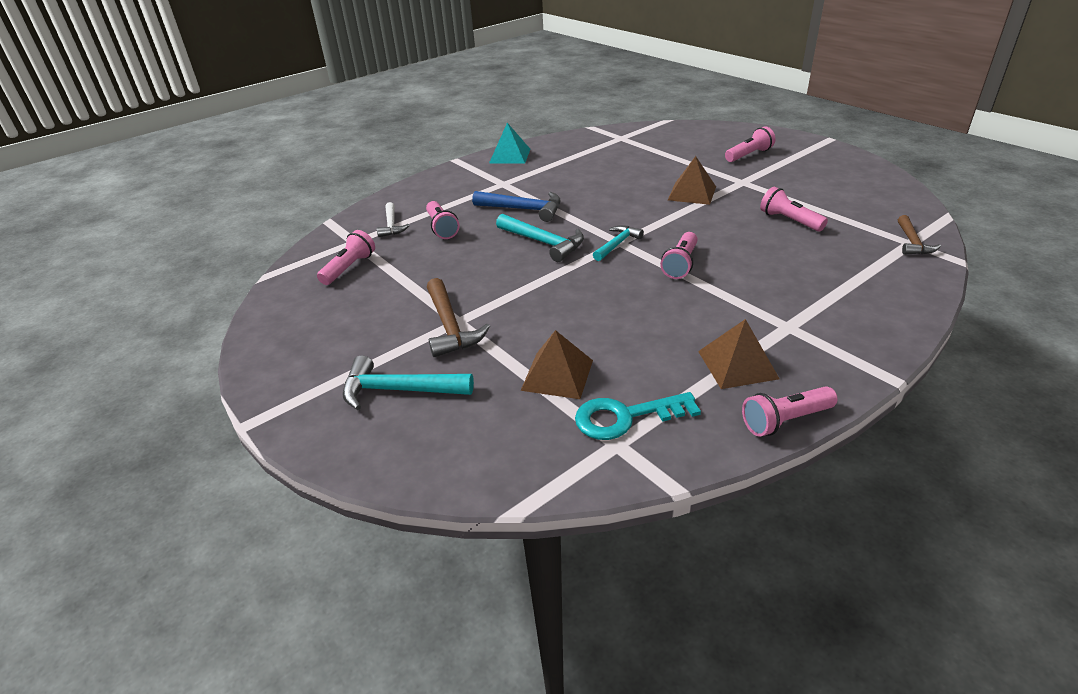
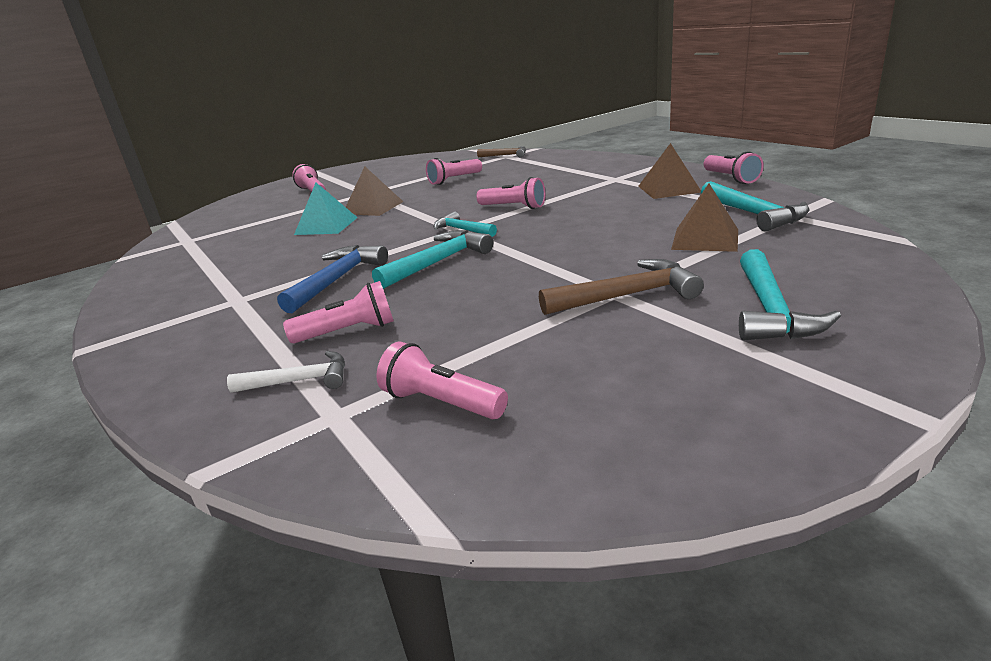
camera: 85 degrees left, 10 degrees down
(510, 156) = (139, 303): turquoise pyramid -> turquoise pyramid (326, 226)
(626, 417) = (754, 214): turquoise key -> turquoise hammer

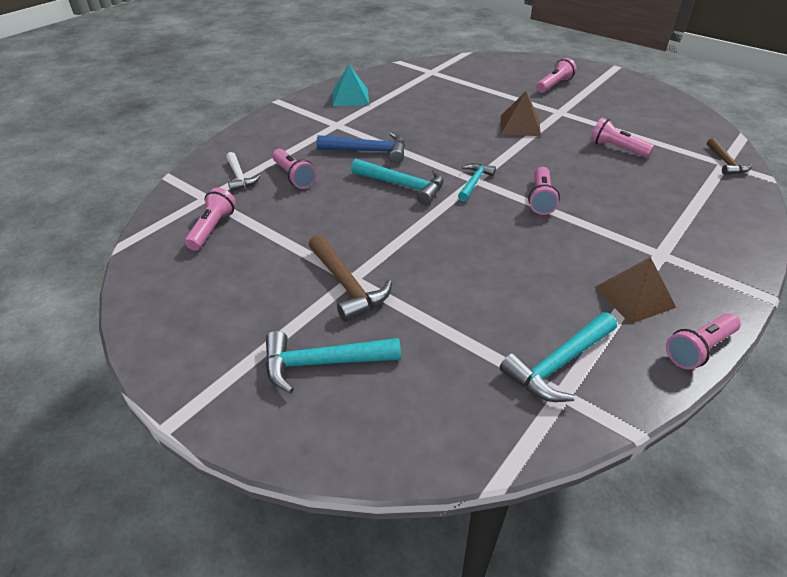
camera: 70 degrees right, 15 degrees up
(326, 226) = (471, 116): turquoise pyramid -> turquoise pyramid (350, 97)
(705, 239) = (475, 327): brown pyramid -> none

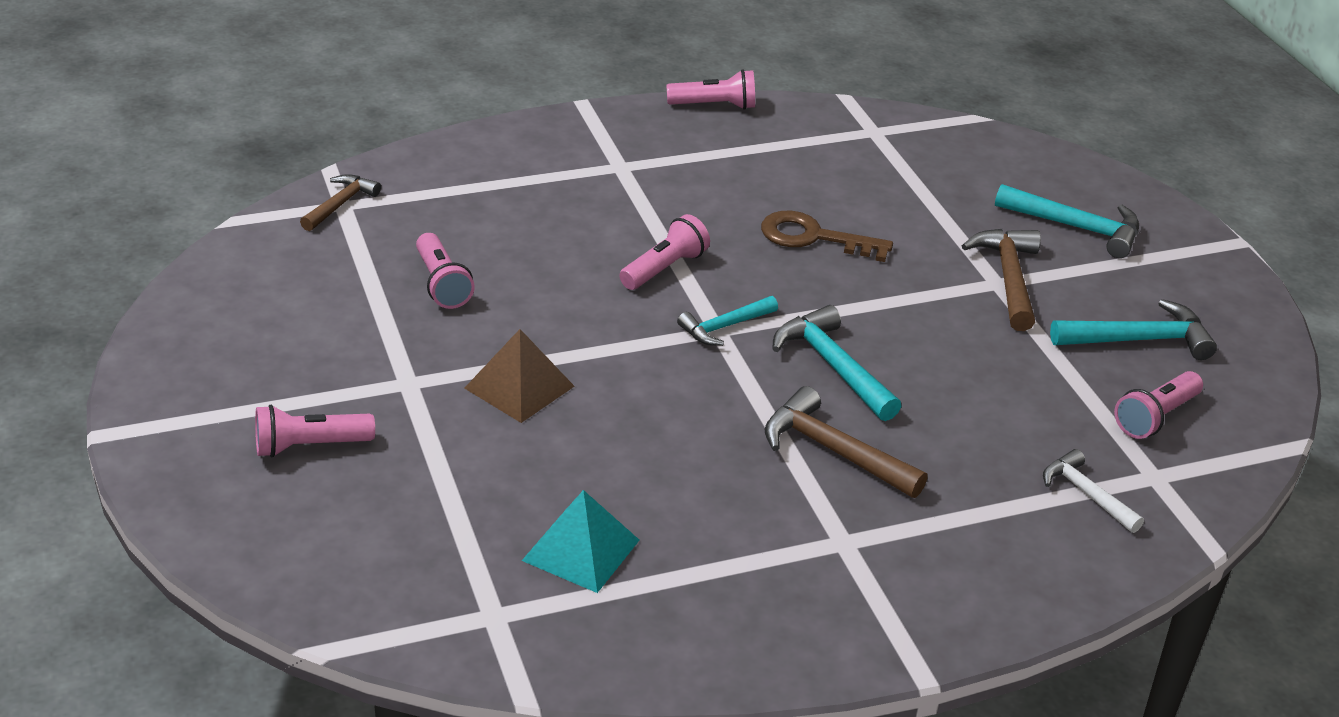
camera: 150 degrees left, 5 degrees down
(239, 177) = (1086, 494): white hammer -> white hammer turned 45 degrees counterclockwise
(294, 177) = (993, 455): pink flashlight -> none
(350, 97) = (755, 612): turquoise pyramid -> turquoise pyramid (581, 550)
(368, 151) = (833, 451): blue hammer -> brown hammer
(491, 257) = (814, 237): none -> brown key
(558, 364) = (853, 145): turquoise hammer -> turquoise hammer (1139, 340)
(634, 297) = (711, 152): brown pyramid -> none

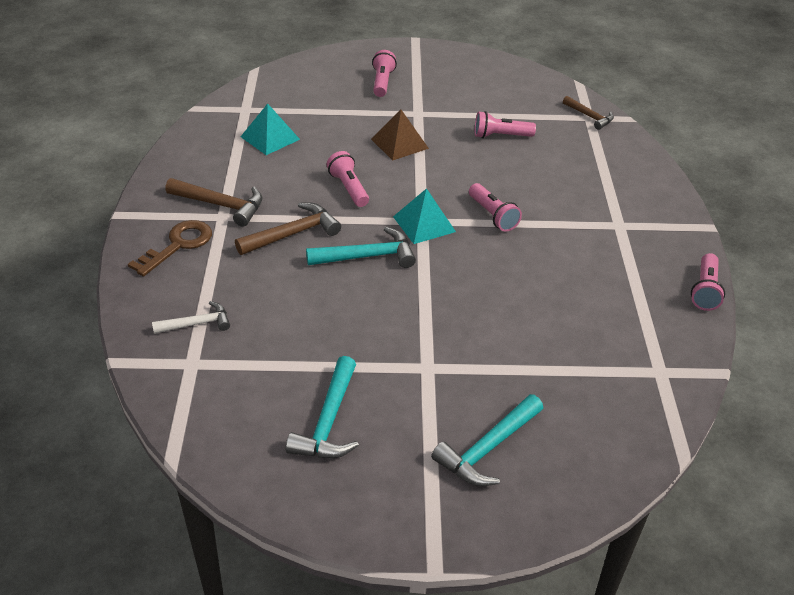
camera: 110 degrees right, 5 degrees up
(724, 327) = (424, 224): turquoise hammer -> turquoise pyramid
(814, 237) = (511, 290): brown key -> brown key (178, 245)
(1009, 278) = (430, 376): brown hammer -> brown hammer (221, 205)
(1155, 417) = (244, 390): pink flashlight -> pink flashlight (349, 188)

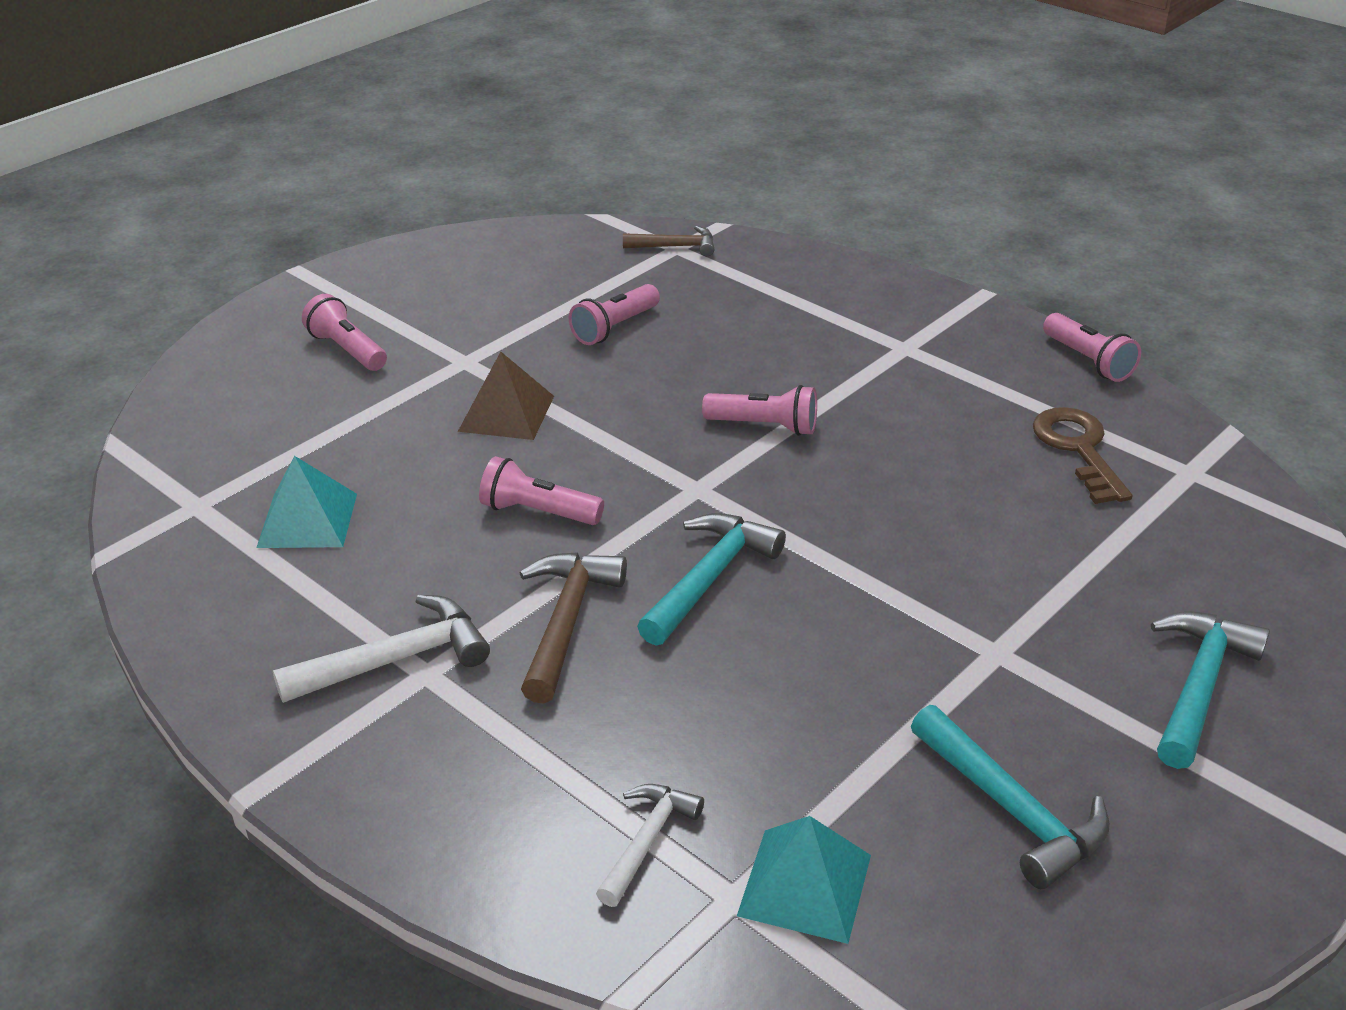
camera: 45 degrees left, 5 degrees down
(178, 245) = (428, 761): brown key -> brown key (1078, 449)
(221, 205) = (396, 660): brown hammer -> white hammer
(424, 224) = (706, 490): turquoise pyramid -> turquoise pyramid (805, 885)
(487, 449) = (1199, 686): turquoise hammer -> turquoise hammer turned 150 degrees counterclockwise

